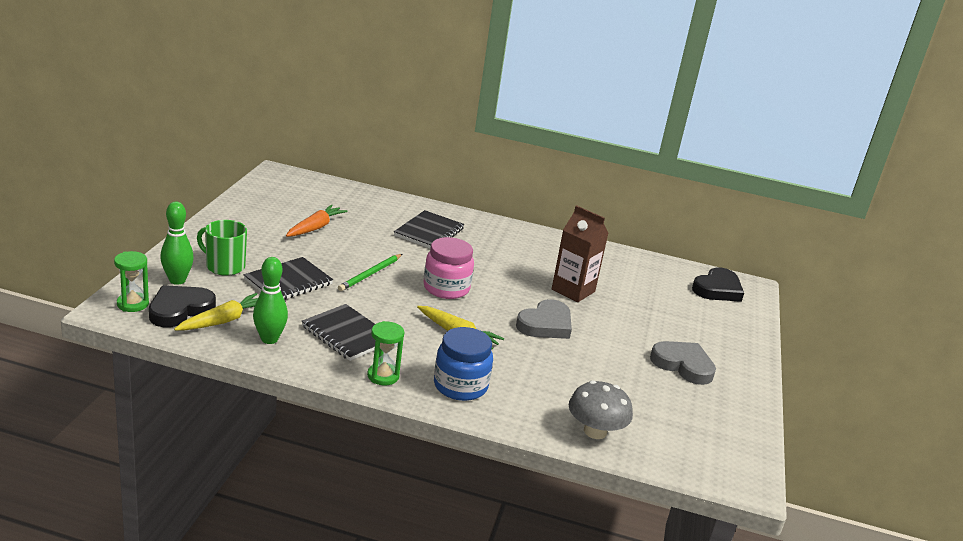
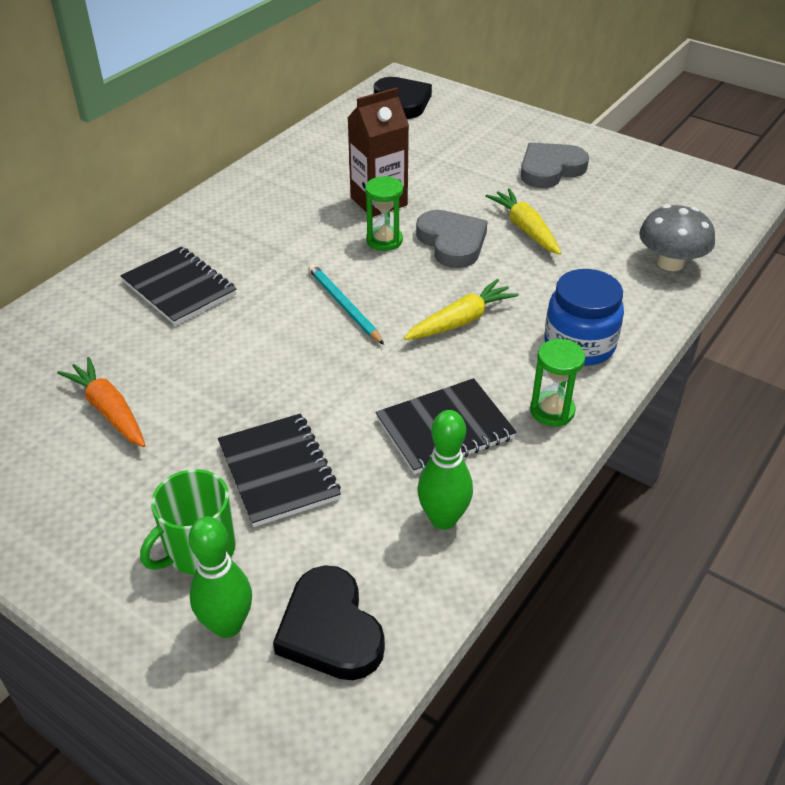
camera: 65 degrees left, 15 degrees up
(132, 304) = (293, 703): green hourglass -> green hourglass (384, 240)
(223, 321) = (379, 571): yellow carrot -> yellow carrot (525, 229)
(370, 274) = (282, 373): green pencil -> none
(446, 288) = (344, 306): pink jar -> turquoise pencil

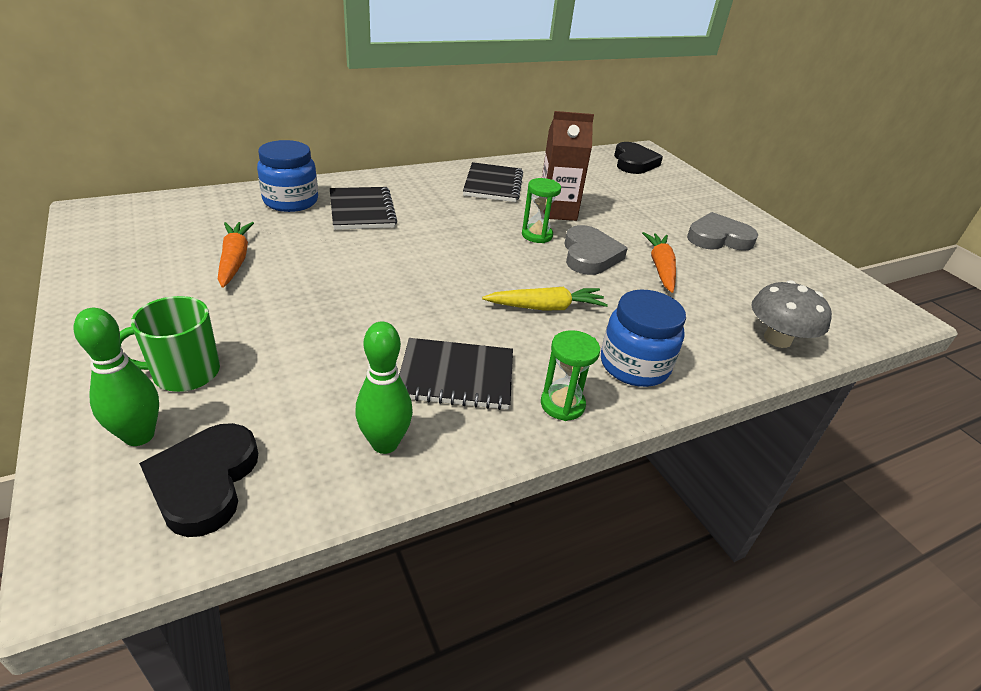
camera: 25 degrees right, 5 degrees down
(88, 311) = (291, 201): none -> blue jar
(278, 471) = (298, 347): black notebook -> black notebook (493, 184)
(344, 306) = (464, 263): turquoise pencil -> none
(525, 229) = (660, 268): yellow carrot -> orange carrot

